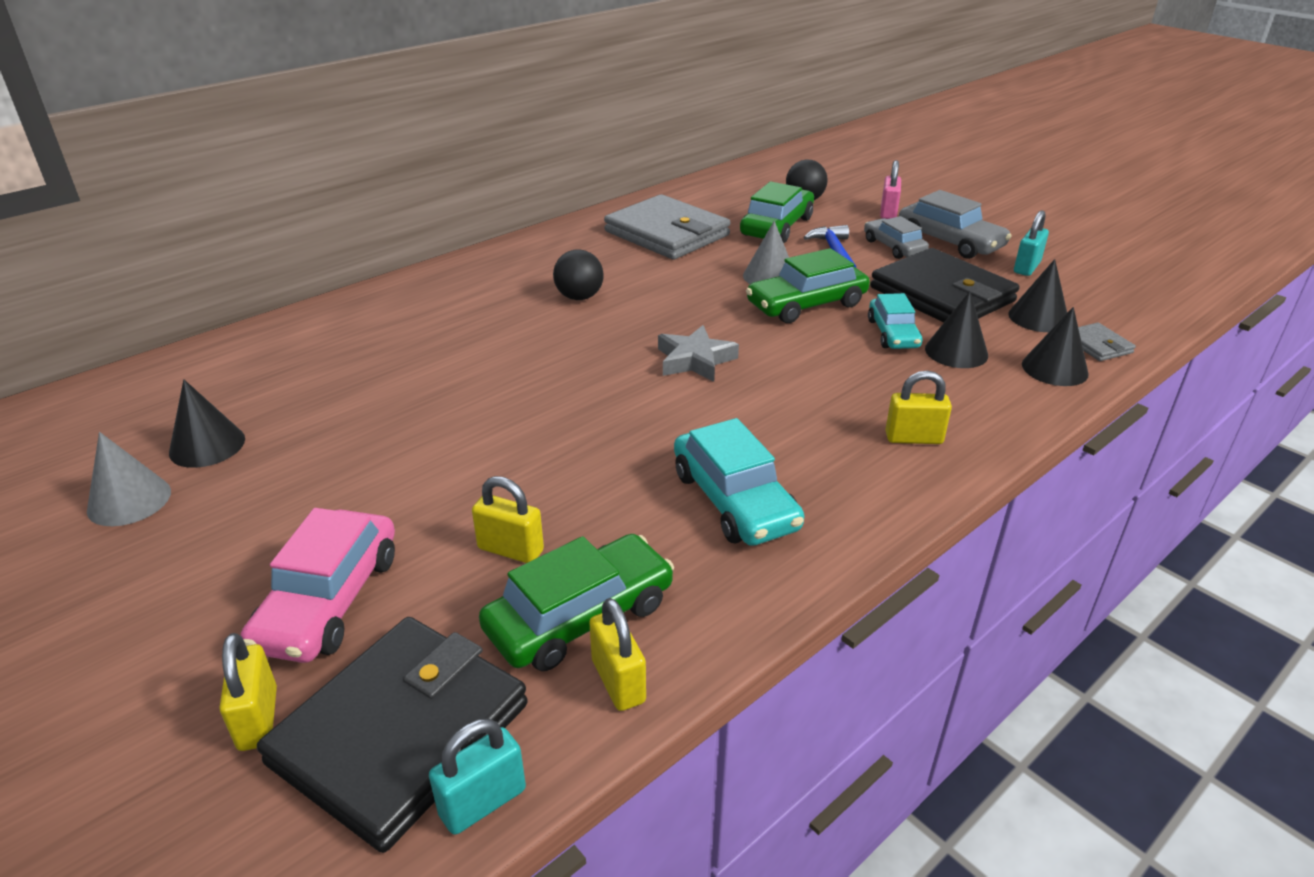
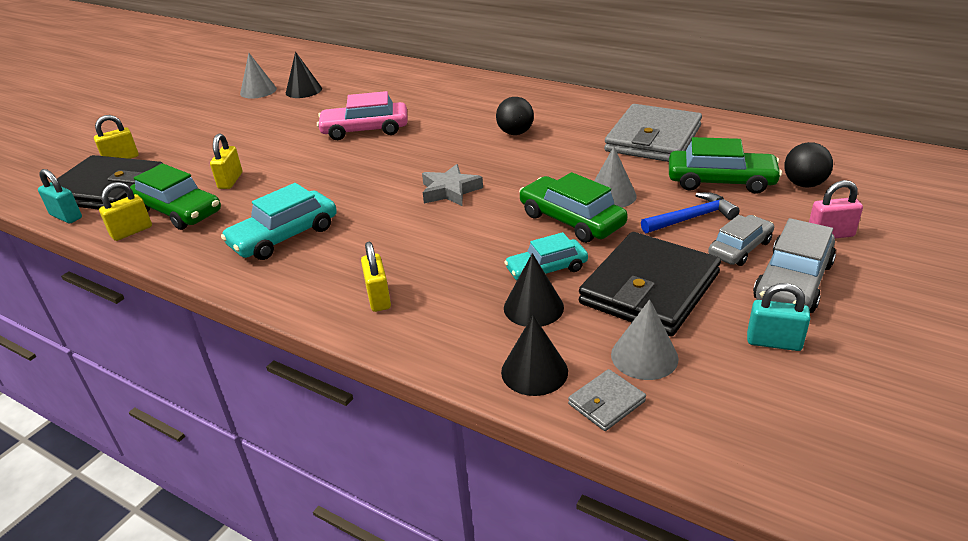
camera: 75 degrees right, 0 degrees up
(328, 601) = (191, 150): pink car -> pink car (365, 130)
(1038, 317) = (644, 356): black cone -> grey cone

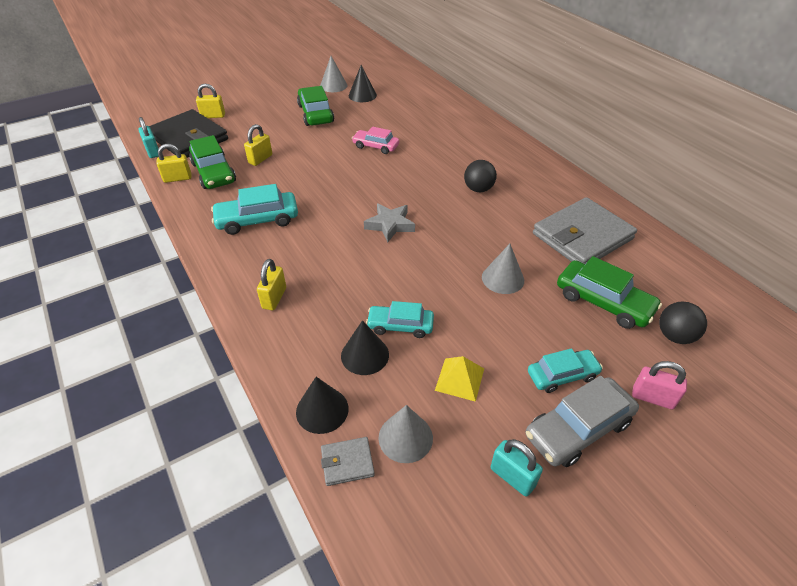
camera: 25 degrees right, 10 degrees up
(365, 130) = (375, 146): pink car -> pink car, size x0.66
(571, 220) = (454, 289): green car -> green car (316, 114)
(649, 288) = (459, 379): black wallet -> yellow pyramid
(691, 218) = (548, 328): blue hammer -> none
(740, 248) = (562, 375): grey car -> turquoise car

